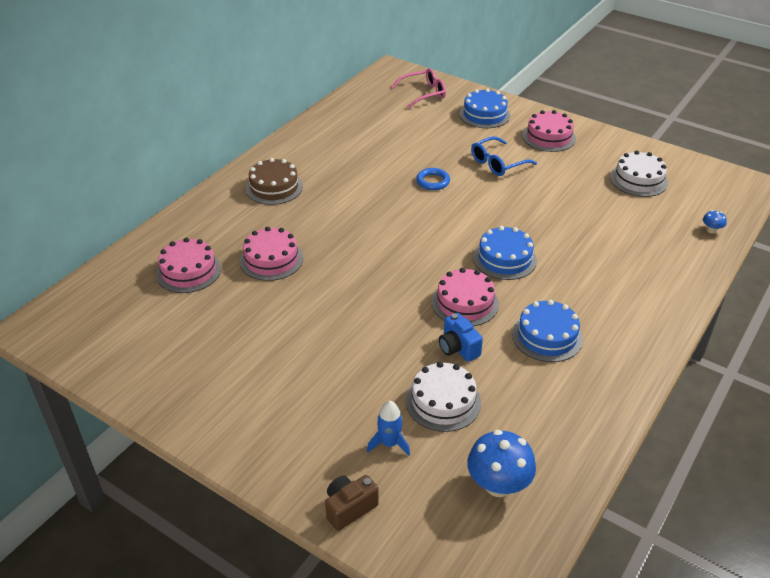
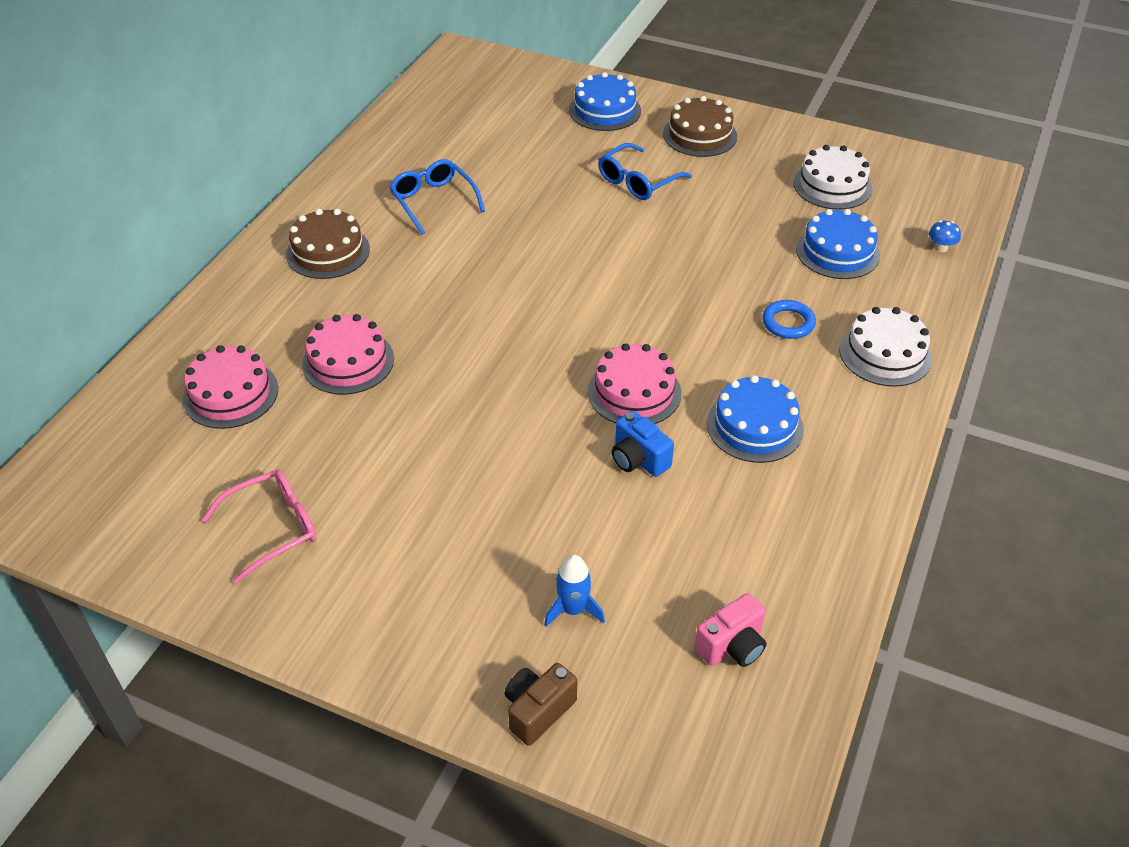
camera: 10 degrees left, 5 degrees up
(352, 162) = (433, 201): none -> blue glasses
(424, 93) = (513, 87): pink glasses -> pink glasses (274, 528)
(433, 181) = (553, 218): blue ring -> blue ring (788, 323)
(443, 401) = (634, 539): white cake -> white cake (885, 354)
(498, 485) = (732, 646): blue mushroom -> pink camera
(504, 259) = (675, 321): blue cake -> blue cake (837, 252)
(549, 137) = (700, 135): pink cake -> brown cake

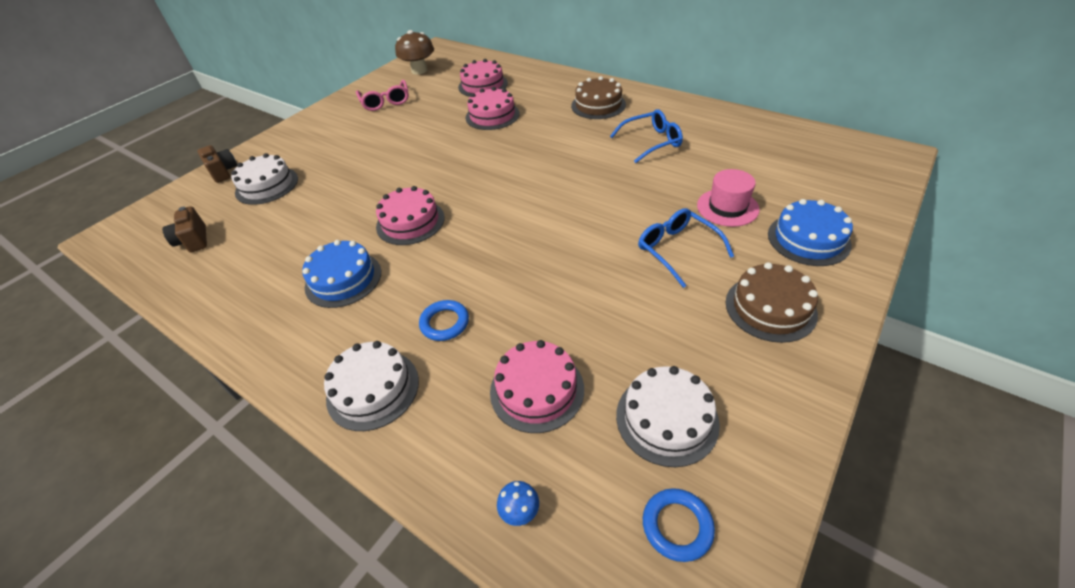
camera: 105 degrees right, 0 degrees up
(135, 510) = (419, 70): none -> brown mushroom
(563, 151) = (727, 207): none -> pink hat
(573, 610) = (267, 185): blue rocket -> white cake
(638, 459) = (351, 218): blue camera -> none
(732, 646) = (194, 240): pink camera -> brown camera
(837, 252) = (537, 390): blue cake -> pink cake
(910, 181) = (677, 526): none -> blue ring

